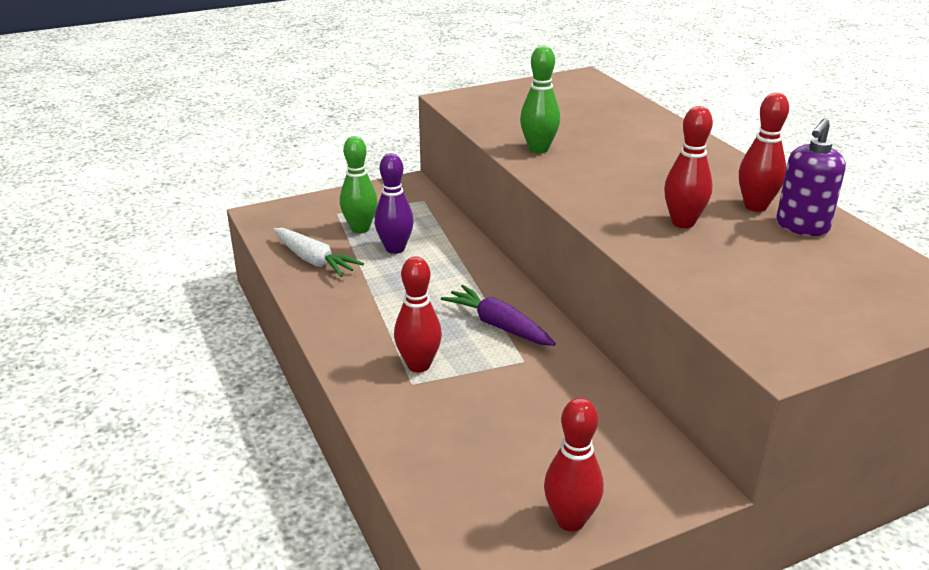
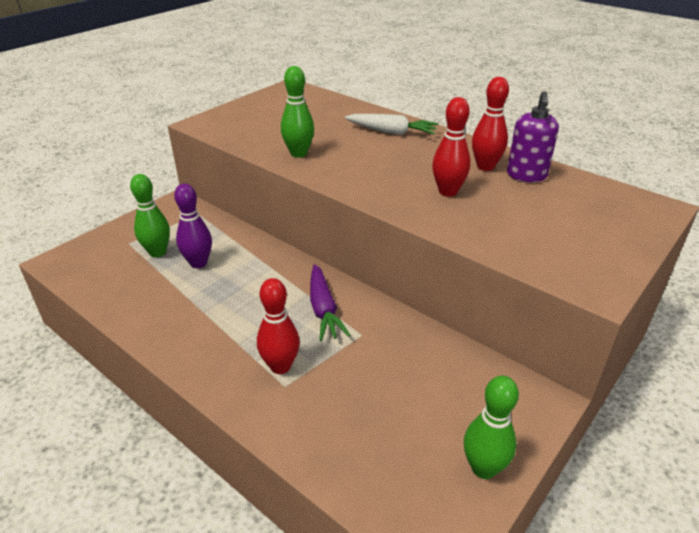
camera: 25 degrees left, 5 degrees up
(314, 260) = (131, 293): white carrot -> white carrot (391, 132)
(498, 325) = (323, 309): purple carrot -> purple carrot turned 120 degrees counterclockwise
(570, 520) = (483, 468): red bowling pin -> green bowling pin

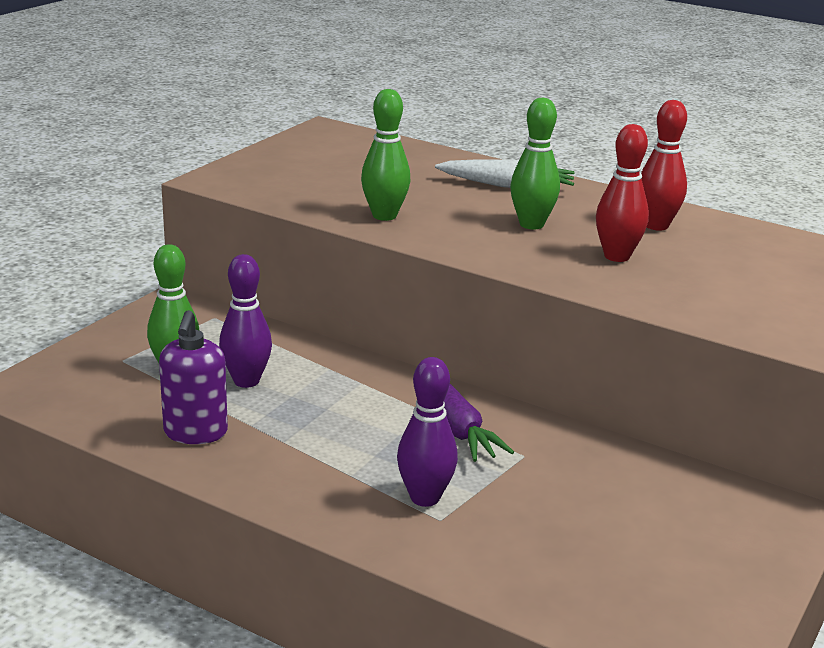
camera: 10 degrees left, 10 degrees down
(280, 366) = (425, 498): red bowling pin -> purple bowling pin
(483, 468) = (737, 588): green bowling pin -> green bowling pin (531, 224)
(526, 175) = (715, 234): purple soap dispenser -> purple soap dispenser (195, 433)

